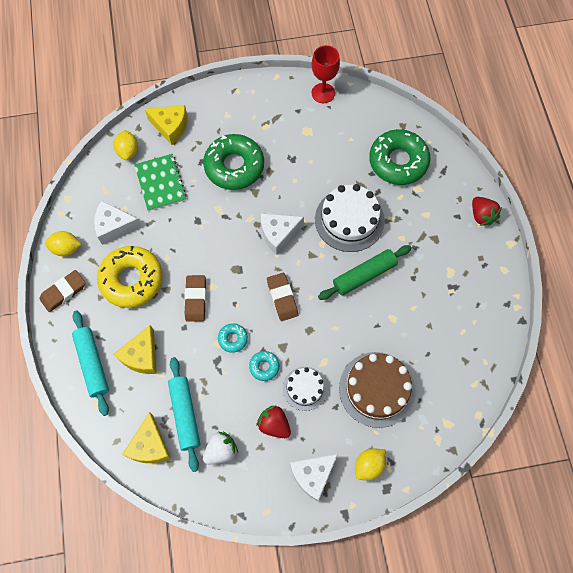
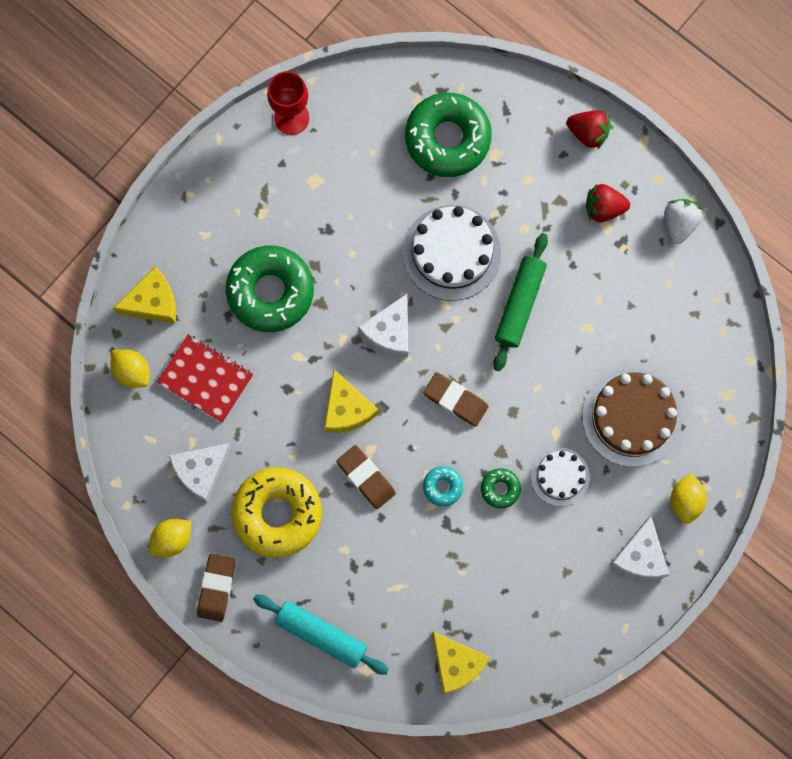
camera: 40 degrees left, 10 degrees up
(142, 356) = (364, 583): yellow cheese -> yellow cheese (347, 409)
(160, 183) = (205, 379): green notebook -> red notebook
(185, 414) = (464, 604): turquoise rolling pin -> none
(221, 450) = (531, 608): white strawberry -> white strawberry (679, 223)
(264, 367) = (500, 489): turquoise donut -> green donut
(274, 424) = (561, 539): red strawberry -> red strawberry (604, 208)

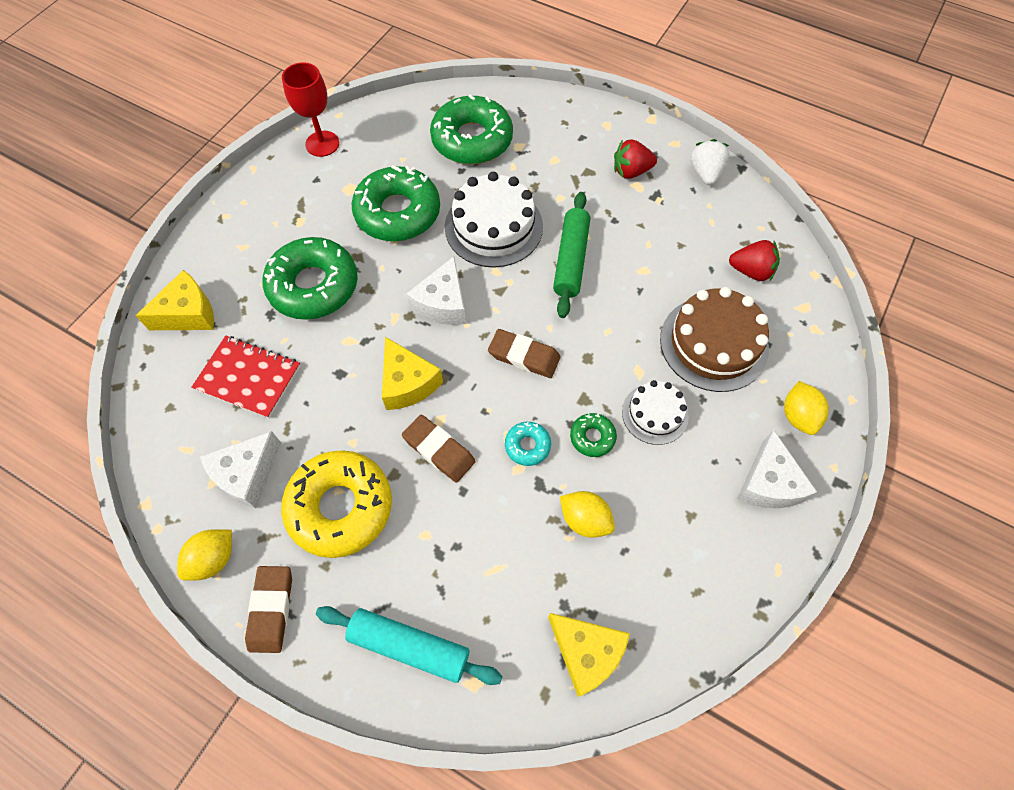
camera: 10 degrees left, 15 degrees down
(132, 371) = (165, 383): yellow lemon -> yellow lemon (585, 519)
(359, 219) = (398, 213): none -> green donut
(588, 133) = (600, 119): red strawberry -> red strawberry (751, 271)

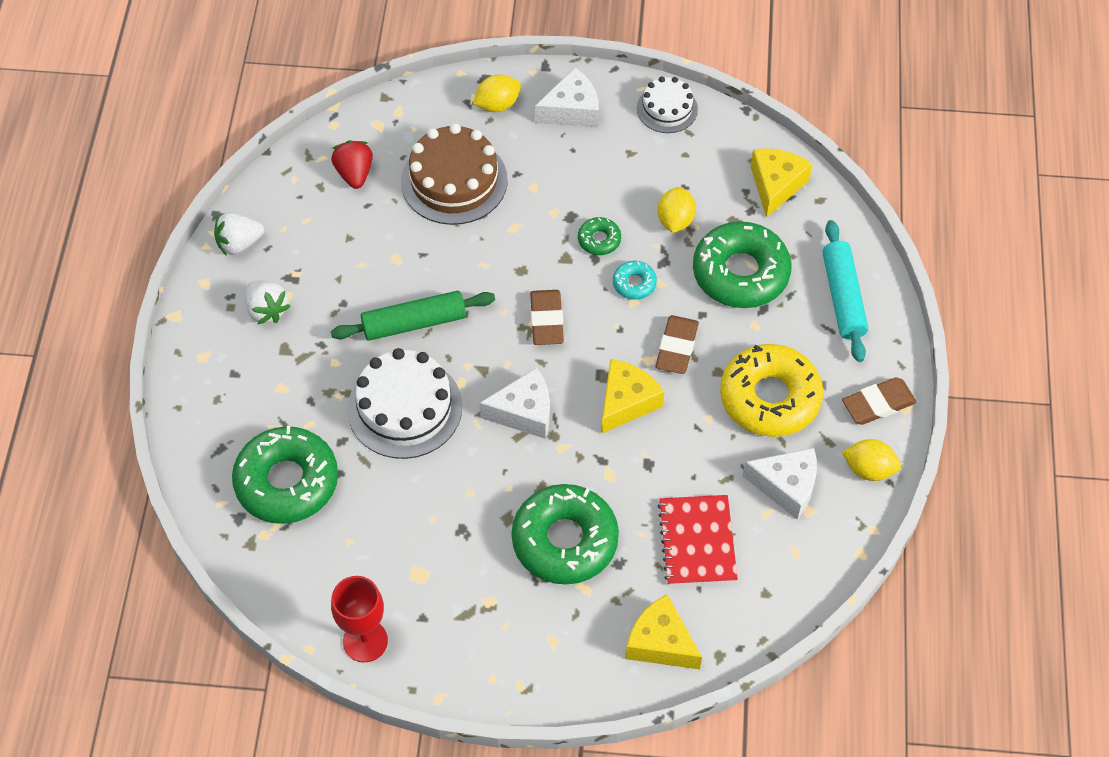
camera: 115 degrees left, 5 degrees down
(398, 213) = (430, 508): green donut -> green donut (740, 273)
(631, 171) = (267, 310): red strawberry -> white strawberry
(655, 414) = (551, 203): white cake -> white cake (667, 108)

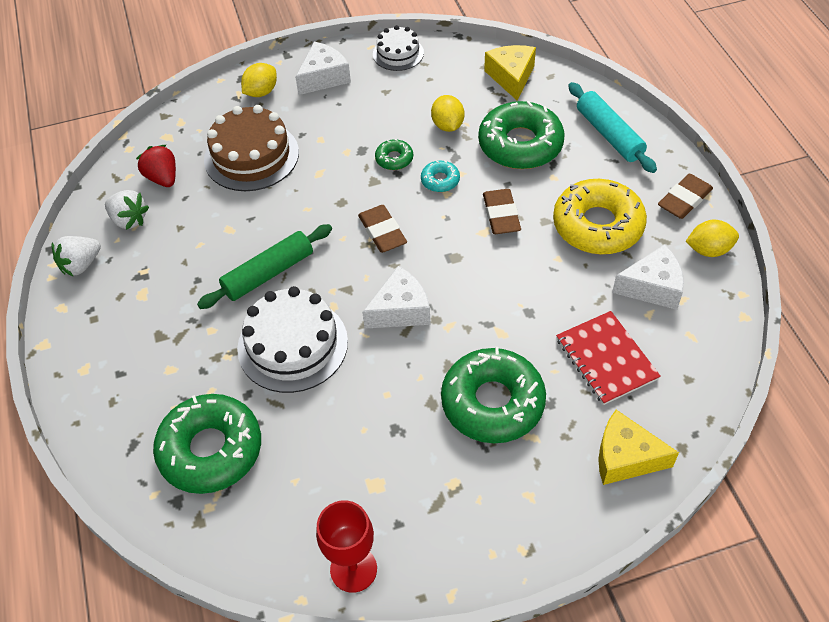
camera: 20 degrees left, 5 degrees down
(267, 310) = (129, 309): white strawberry -> white strawberry (129, 220)
(626, 402) = (483, 270): yellow cheese -> none

